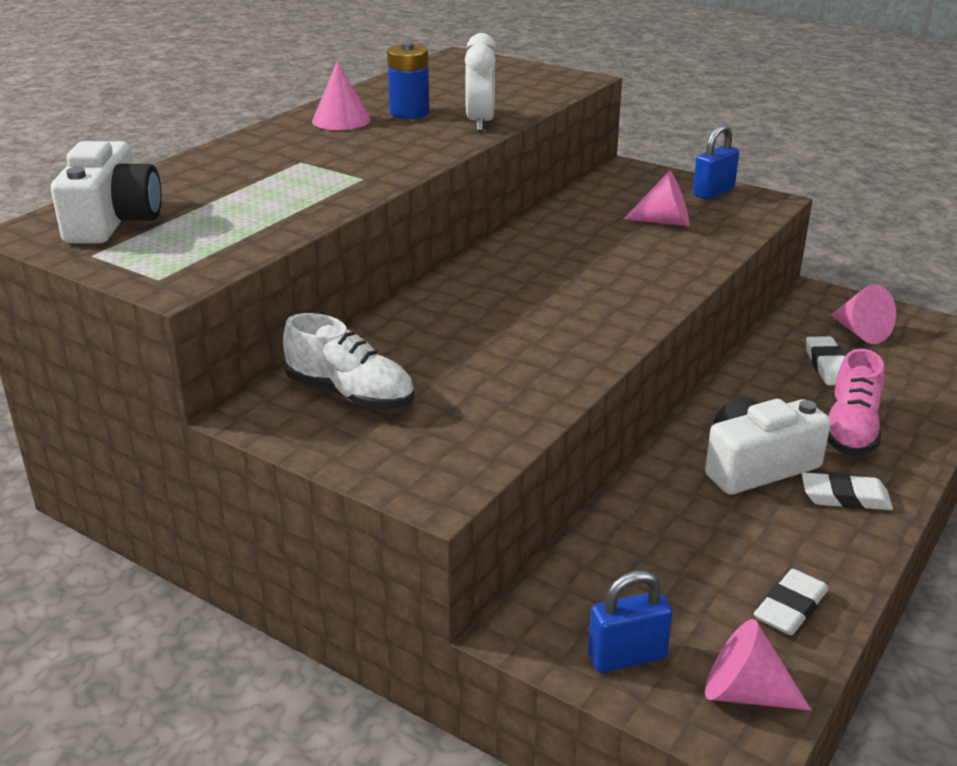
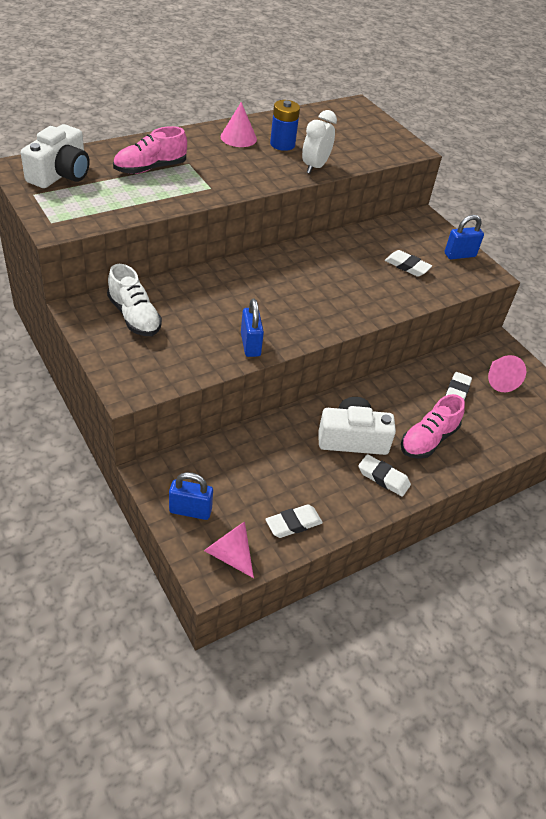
camera: 20 degrees right, 15 degrees up
(250, 180) = (150, 168): none -> pink shoe
(558, 371) = (250, 345): none -> blue padlock
(664, 221) = (407, 266): pink cone -> white eraser

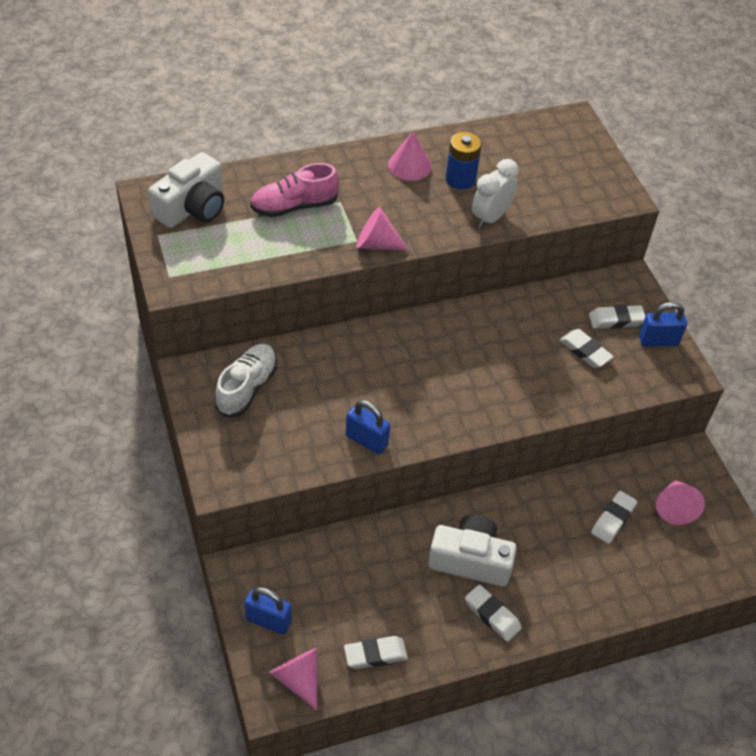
camera: 15 degrees right, 5 degrees up
(134, 316) = (247, 388): white shoe -> white shoe turned 135 degrees counterclockwise
(228, 189) = (376, 244): none -> pink cone
(250, 345) = (366, 440): blue padlock -> blue padlock turned 60 degrees counterclockwise
(423, 244) = (616, 320): none -> white eraser
(428, 440) = (560, 574): pink shoe -> none

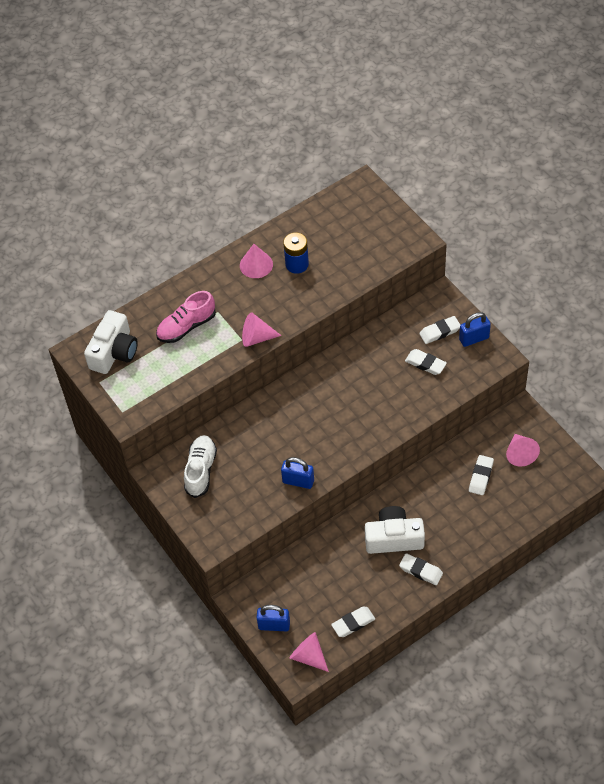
camera: 10 degrees left, 5 degrees up
(490, 218) = (329, 289): white clock -> none

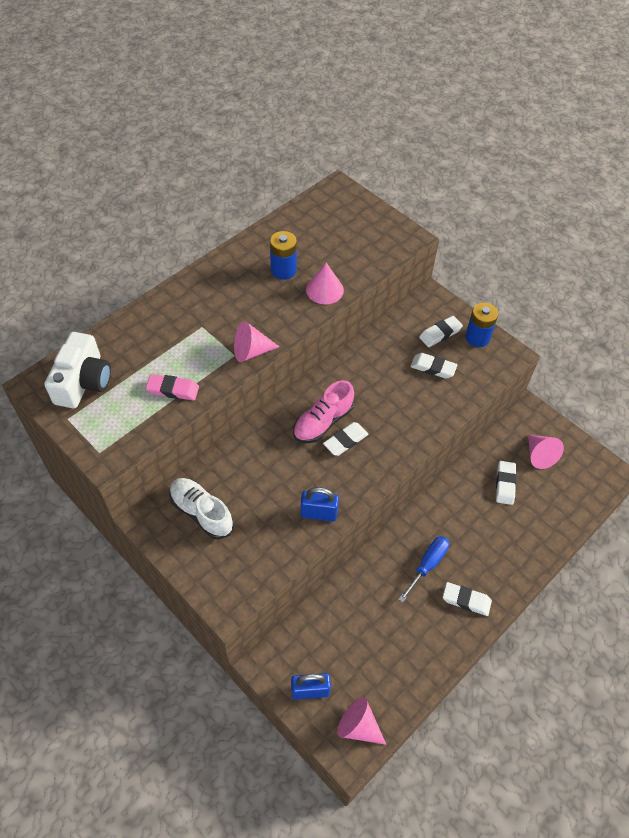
camera: 15 degrees left, 0 degrees up
(186, 326) = (167, 346): pink shoe -> pink shoe (323, 422)
(186, 365) = (173, 390): none -> pink eraser
(201, 470) = (201, 512): white shoe -> white shoe turned 45 degrees counterclockwise
(256, 265) = (238, 274): pink cone -> pink cone (324, 290)
(353, 623) = (403, 676): white eraser -> white eraser (345, 441)
(394, 538) = (427, 565): white camera -> blue screwdriver
(474, 338) = (477, 337): blue padlock -> blue battery

